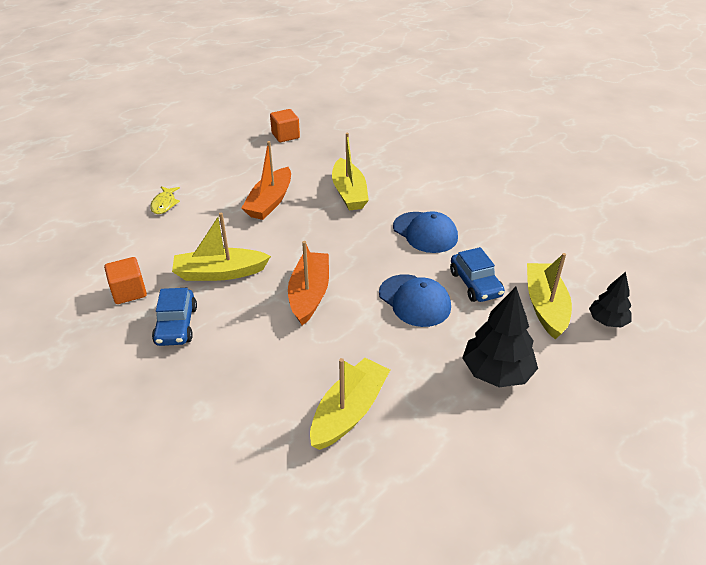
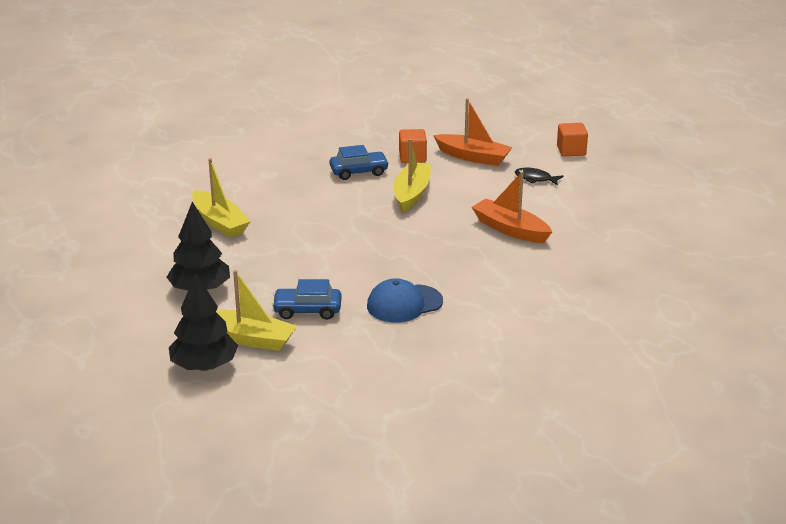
camera: 110 degrees right, 10 degrees down
(164, 204) = (535, 179): yellow fish -> black fish
(176, 325) = (359, 172): blue car -> blue car turned 150 degrees clockwise
(285, 136) = (653, 258): orange cube -> orange cube (571, 151)
(309, 294) = (355, 228): orange boat -> orange boat (473, 157)
(349, 193) = (503, 275): yellow boat -> none
(414, 300) = (309, 274): blue cap -> none
(607, 321) = (204, 366): black tree -> black tree, size x1.64

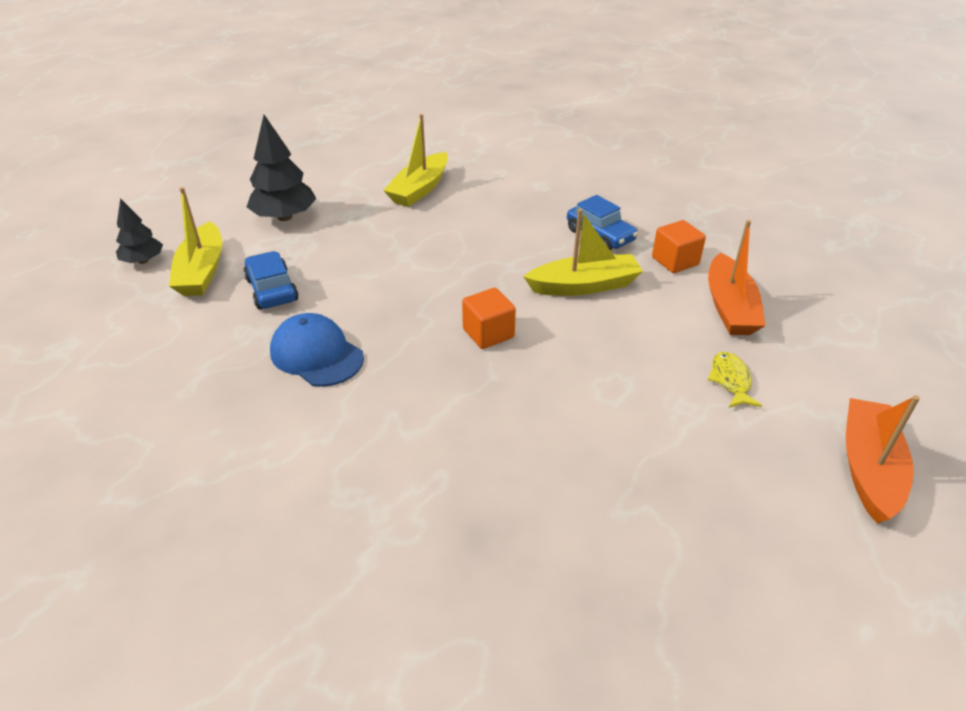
camera: 65 degrees right, 10 degrees up
(204, 366) = (143, 261): black tree -> black tree, size x0.61
(510, 229) = (563, 395): orange boat -> orange boat (868, 468)
(535, 179) = (730, 380): black fish -> yellow fish
(571, 151) = (857, 395): orange cube -> orange cube (488, 333)

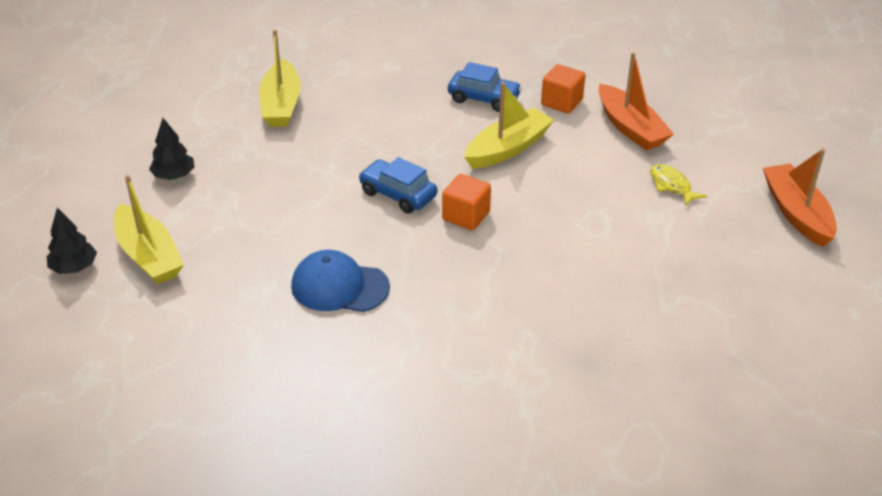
camera: 30 degrees left, 0 degrees up
(272, 290) = (238, 248): blue car -> blue car (398, 194)
(284, 217) = (174, 176): black tree -> black tree, size x0.61

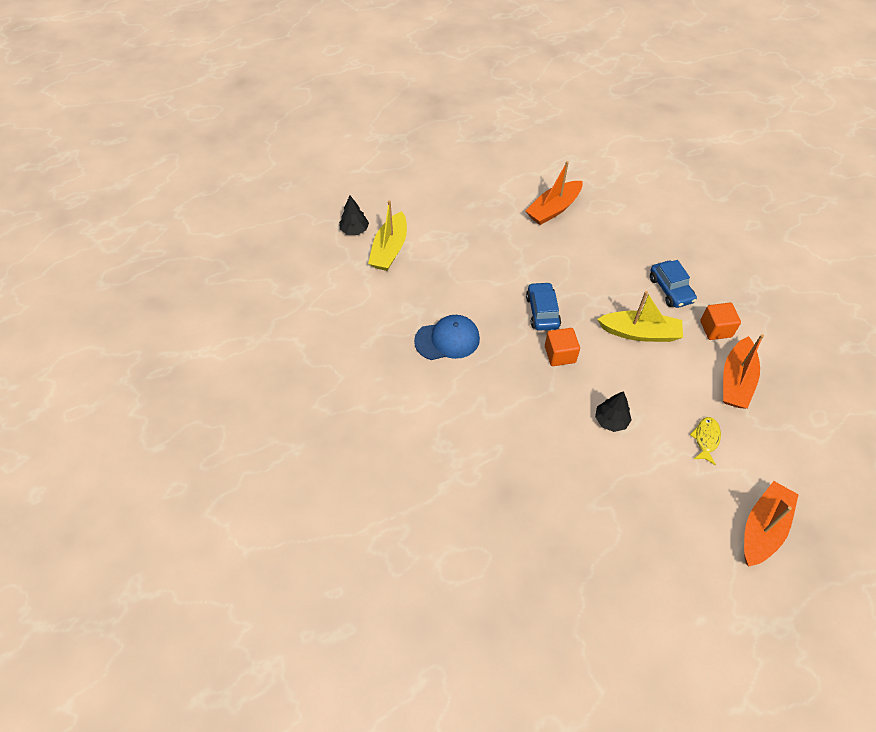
camera: 50 degrees right, 15 degrees up
(174, 176) = (452, 213): black tree -> black tree (611, 420)
(281, 105) = (553, 209): yellow boat -> orange boat
(339, 287) = (447, 340): blue cap -> blue cap turned 105 degrees clockwise

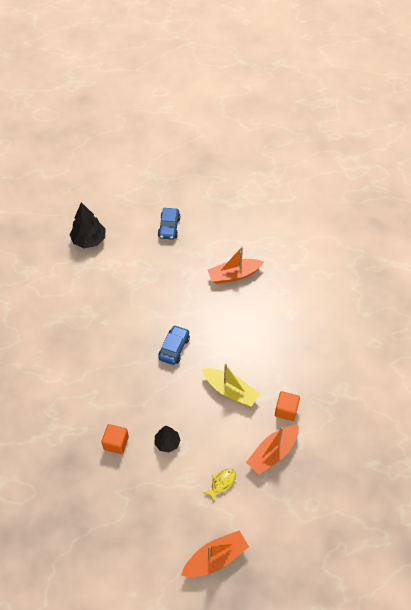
camera: 25 degrees right, 0 degrees up
(354, 230) = (89, 240): black tree -> black tree, size x1.64
(390, 249) = (103, 263): yellow boat -> none
(447, 340) = (99, 342): blue cap -> none
(560, 354) = (165, 383): orange cube -> orange cube (116, 443)
(670, 290) = (275, 368): blue car -> blue car (169, 227)

